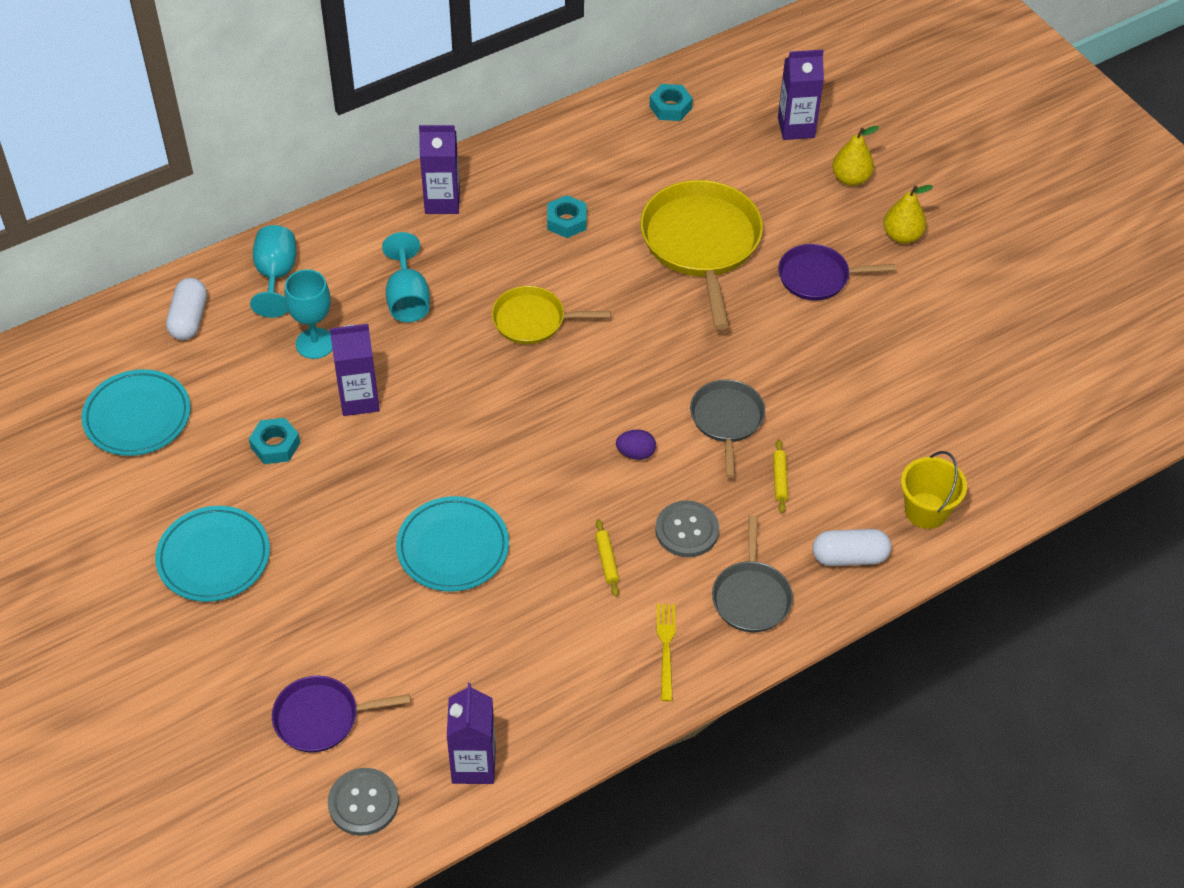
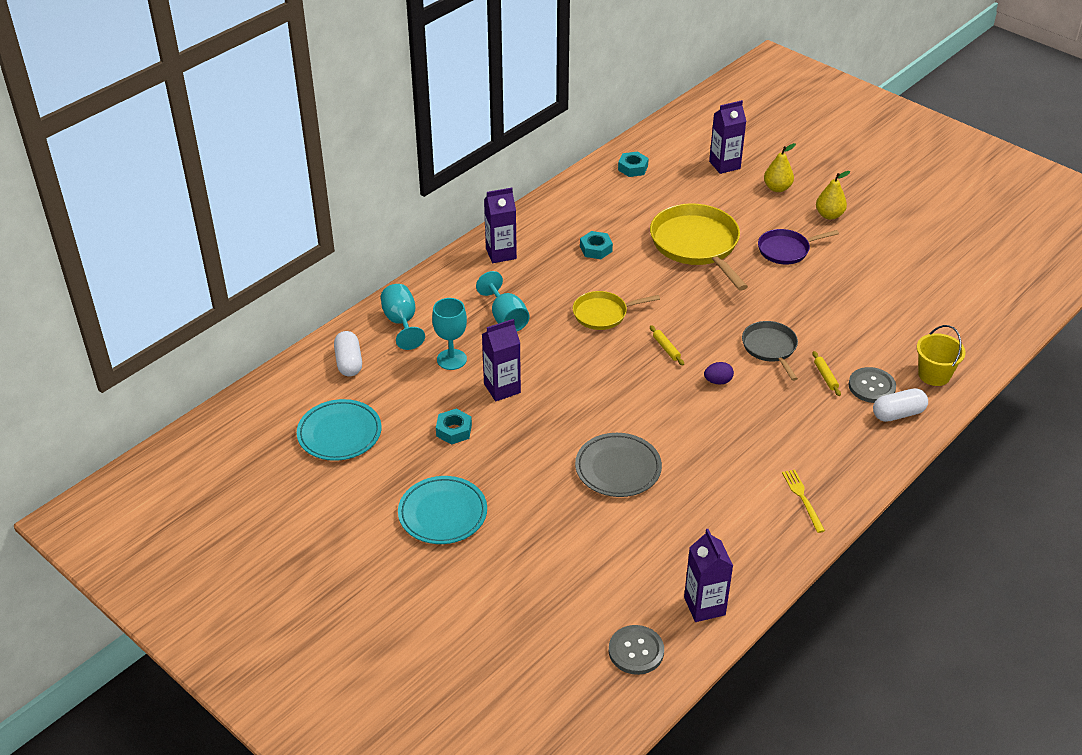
camera: 15 degrees left, 10 degrees down
(321, 718) = (576, 602): purple pan -> none
(453, 548) = (618, 468): turquoise plate -> grey plate
(606, 561) = (732, 453): yellow rolling pin -> yellow rolling pin (666, 348)
(687, 530) = (778, 421): grey button -> grey button (871, 386)
(751, 597) = (844, 453): grey pan -> none

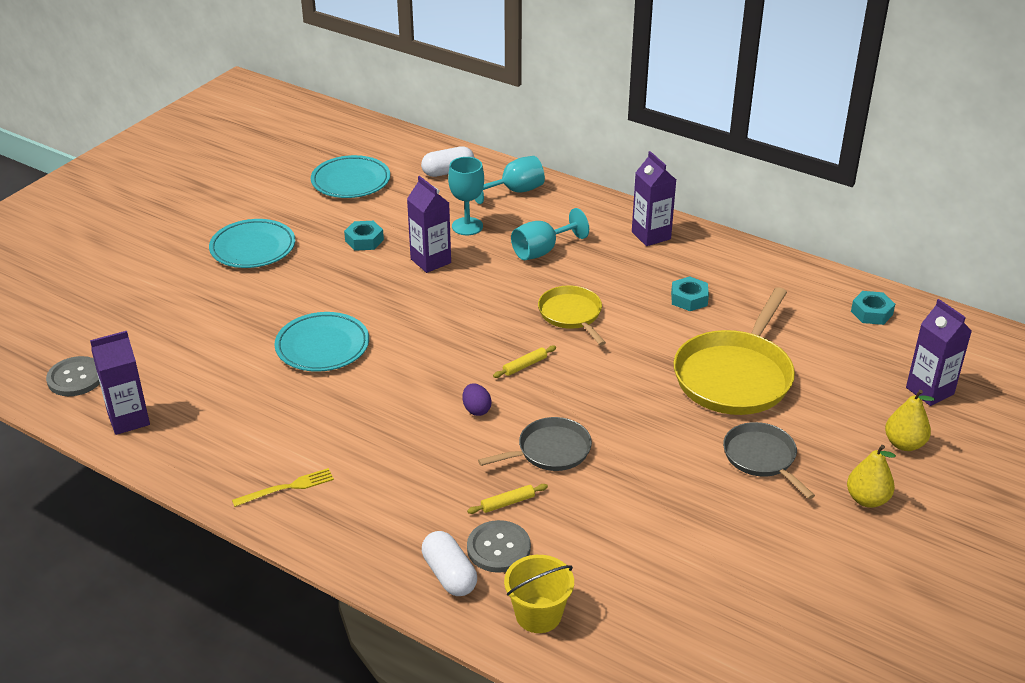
camera: 80 degrees right, 5 degrees down
(618, 468) = (322, 346): grey plate -> turquoise plate
(696, 245) = (735, 376): yellow pan -> yellow pan turned 150 degrees clockwise
(786, 250) = (761, 458): purple pan -> grey pan

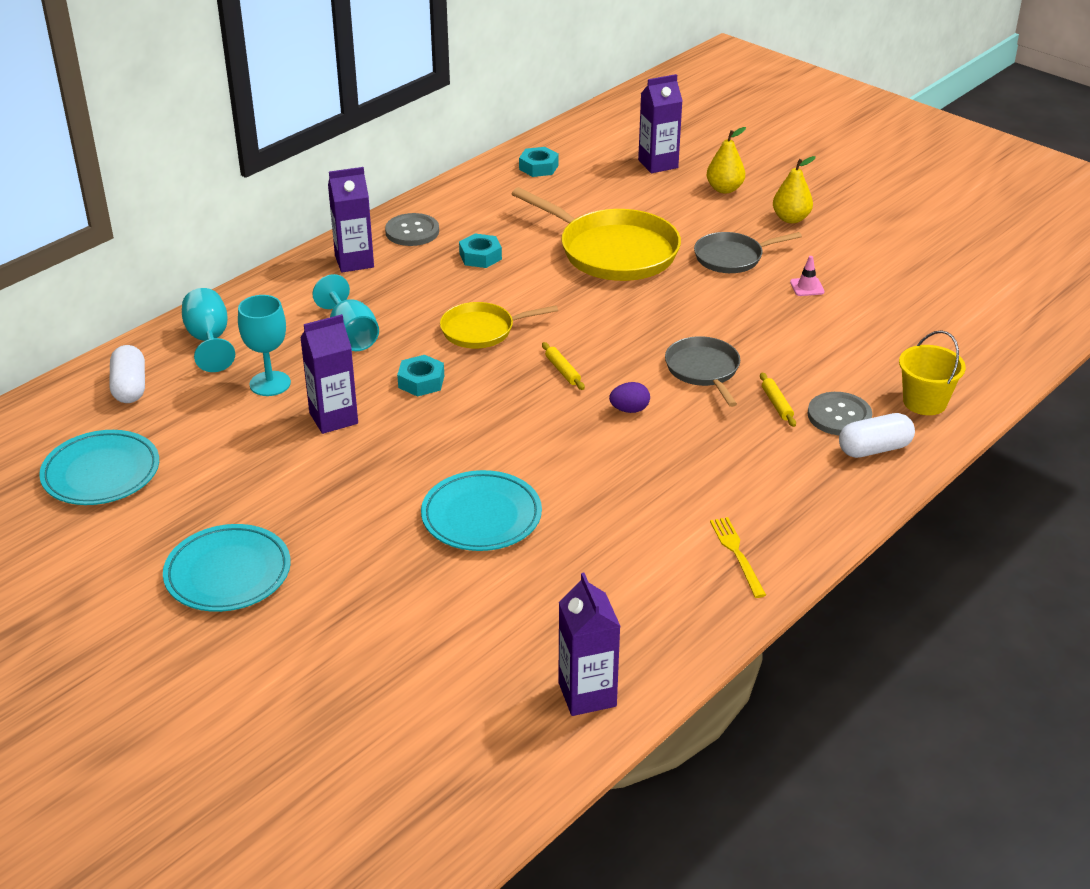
camera: 80 degrees left, 0 degrees up
(75, 378) = (482, 755): grey button -> grey button (412, 231)
(364, 240) = (260, 469): turquoise nut -> turquoise nut (421, 381)
(727, 517) = (807, 287): none -> pink traffic cone

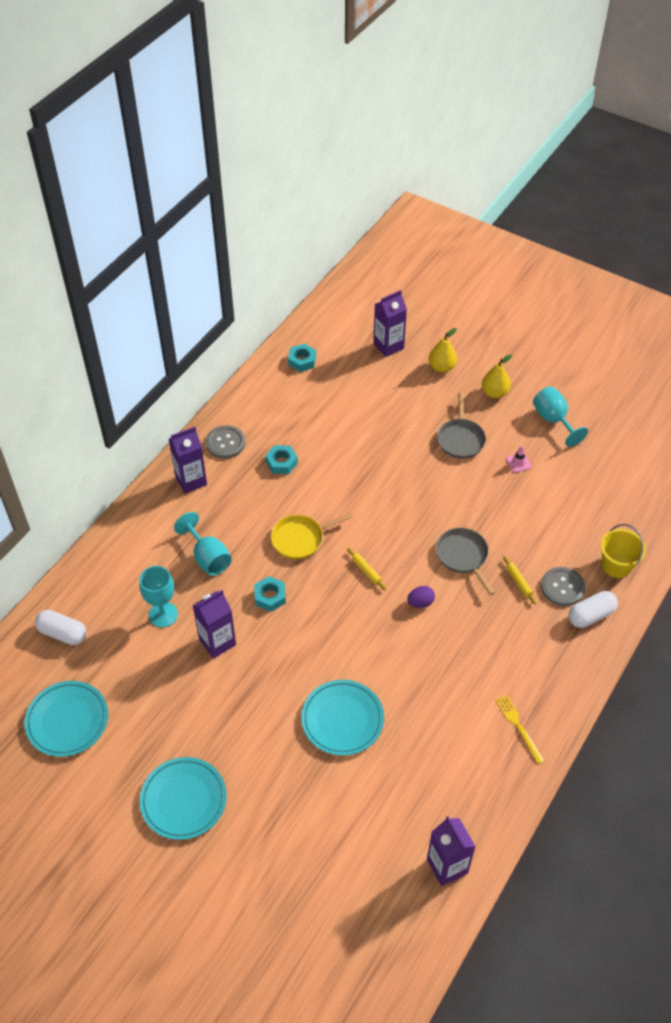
camera: 10 degrees left, 15 degrees up
(130, 387) = (63, 633): white capsule -> white capsule turned 45 degrees counterclockwise
(209, 340) = (107, 577): turquoise goblet -> turquoise goblet (553, 420)
(613, 251) = (376, 444): yellow pan -> none
(732, 257) = (460, 439): grey pan -> grey pan turned 60 degrees counterclockwise

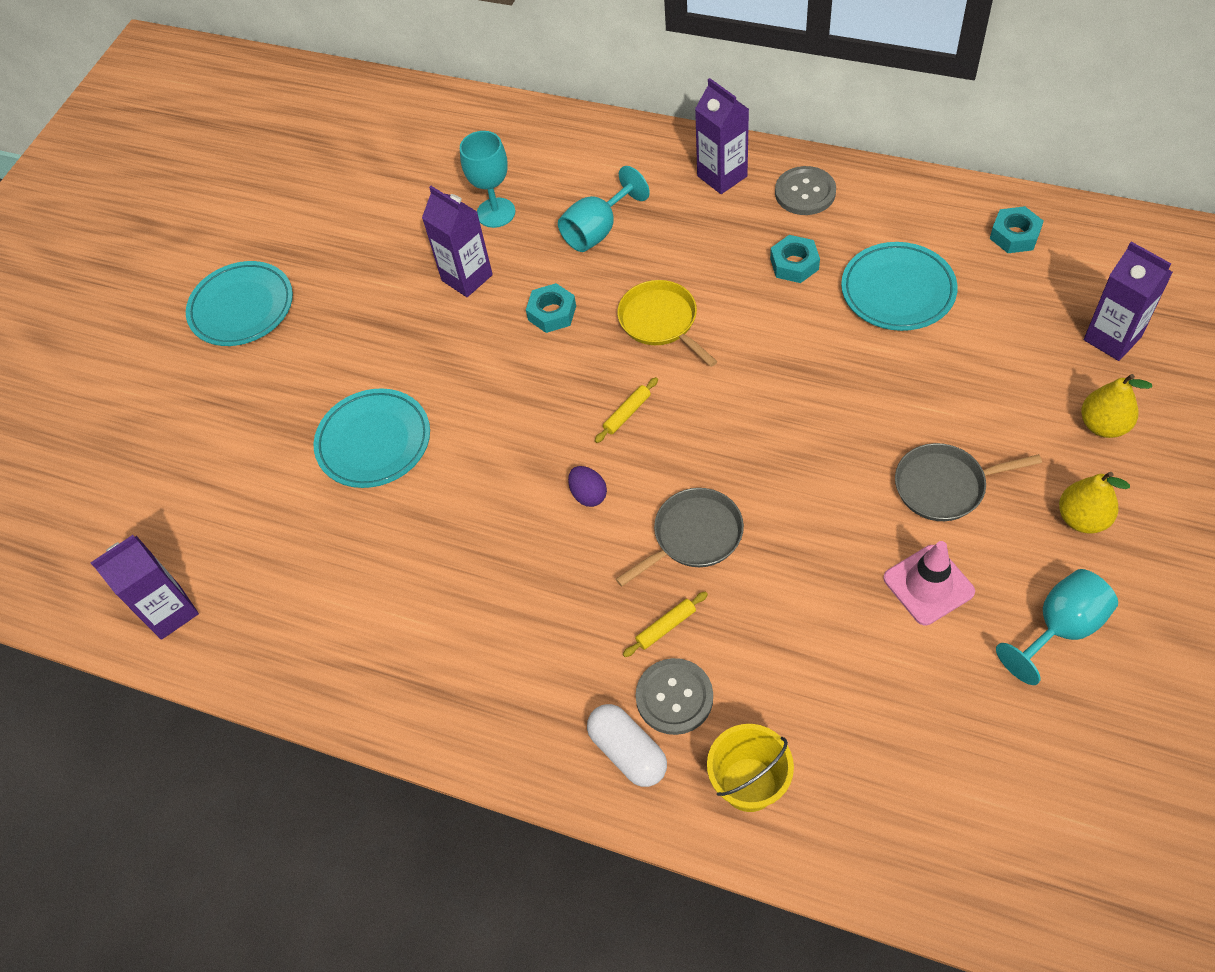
camera: 85 degrees right, 5 degrees up
(63, 633) = (447, 132): white capsule -> none
(67, 720) = (332, 174): turquoise plate -> turquoise plate (897, 291)
(518, 462) = (928, 585): pink traffic cone -> pink traffic cone, size x1.78
(518, 726) = (395, 669): yellow fork -> none

